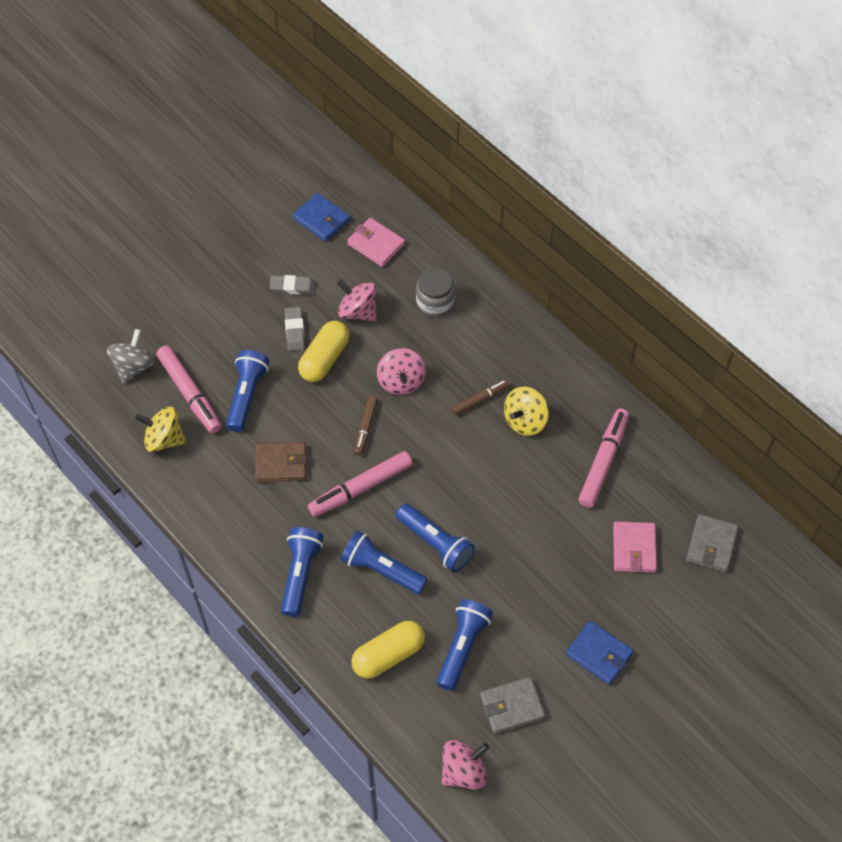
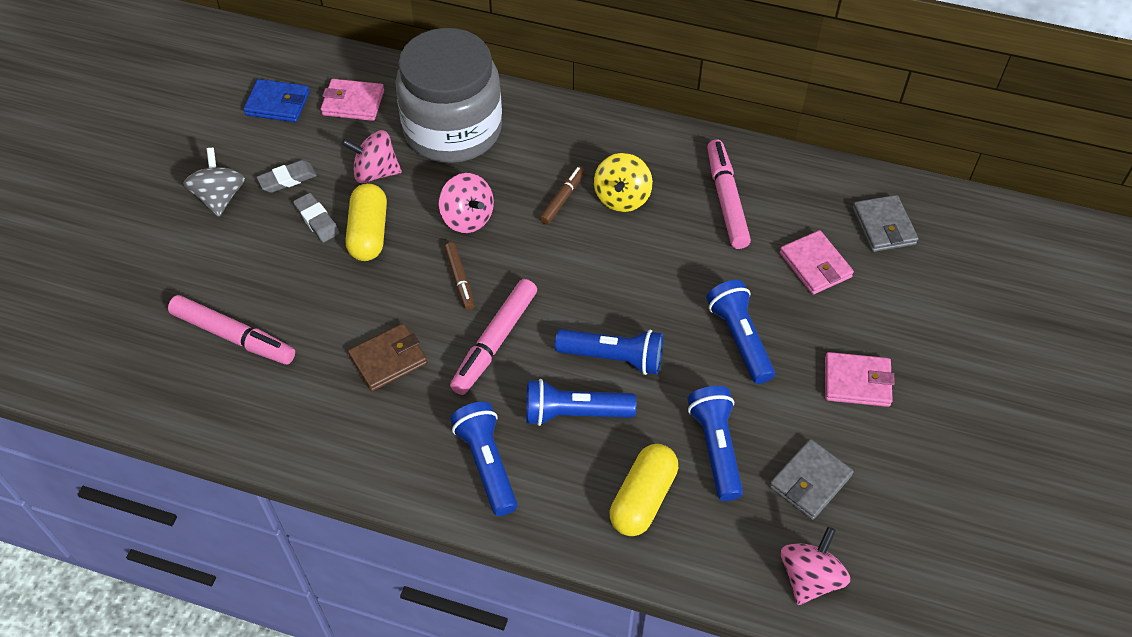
camera: 30 degrees left, 5 degrees down
(134, 366) = (147, 338): grey spinning top -> grey spinning top (220, 197)
(164, 439) = (232, 398): yellow spinning top -> none
(246, 395) = (303, 308): blue flashlight -> blue flashlight (739, 339)
(435, 302) = (453, 130): grey jar -> grey jar, size x2.18
(599, 654) = (857, 382): blue wallet -> pink wallet

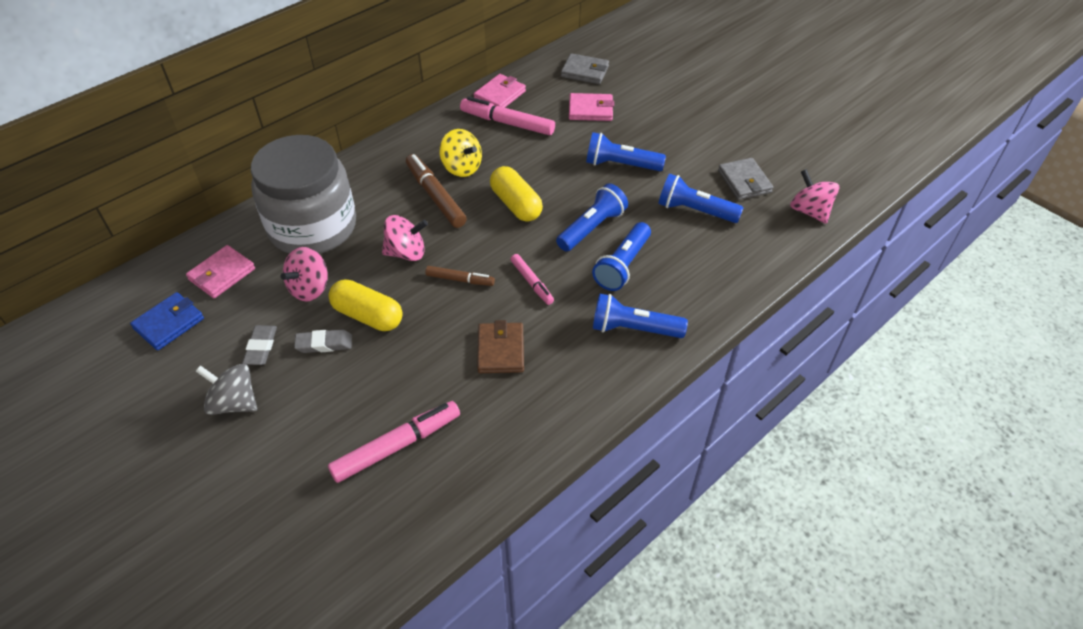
camera: 60 degrees left, 5 degrees down
(494, 342) = (532, 283): pink marker -> pink marker, size x0.59
(562, 199) = (435, 196): brown marker -> brown marker, size x1.70
(643, 498) = (711, 260): yellow capsule -> yellow capsule (516, 204)
(857, 382) = (687, 132): pink wallet -> pink wallet (500, 95)

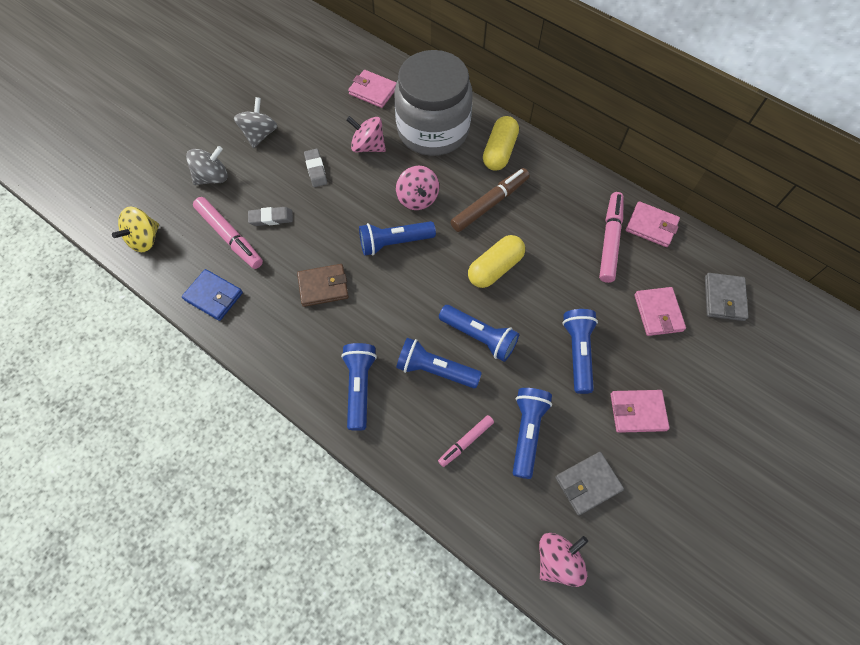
camera: 80 degrees right, 15 degrees up
(169, 323) = (323, 78): blue wallet -> blue wallet (213, 296)
(261, 347) = (308, 134): grey eraser -> grey eraser (271, 218)
(286, 464) = (212, 177): none -> grey spinning top
(367, 316) = (346, 189): yellow capsule -> yellow capsule (499, 151)
(460, 280) = (394, 243): brown marker -> blue flashlight
(462, 167) = (533, 216): yellow spinning top -> yellow spinning top (145, 239)
(532, 283) = (400, 297): pink marker -> pink marker (465, 442)
(682, 141) = (637, 412): none -> pink wallet

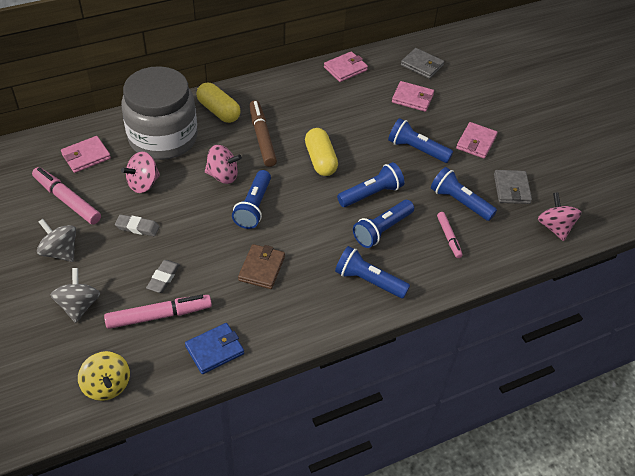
camera: 65 degrees left, 15 degrees down
(610, 240) = (341, 93): pink marker -> pink marker (67, 200)

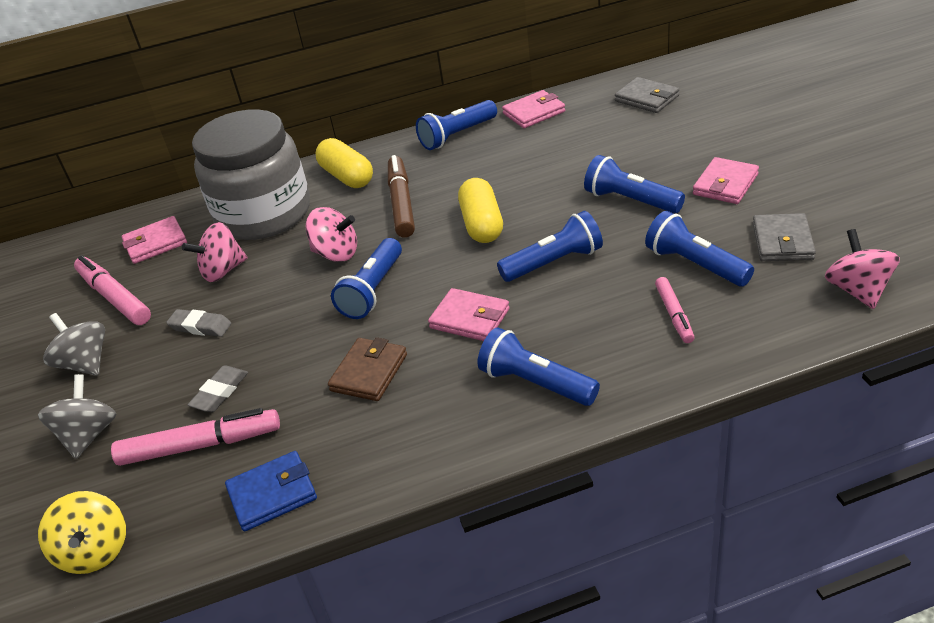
camera: 15 degrees right, 10 degrees down
(382, 230) = (565, 310): blue flashlight -> blue flashlight (457, 136)
(412, 98) = (629, 138): pink wallet -> pink wallet (469, 319)

